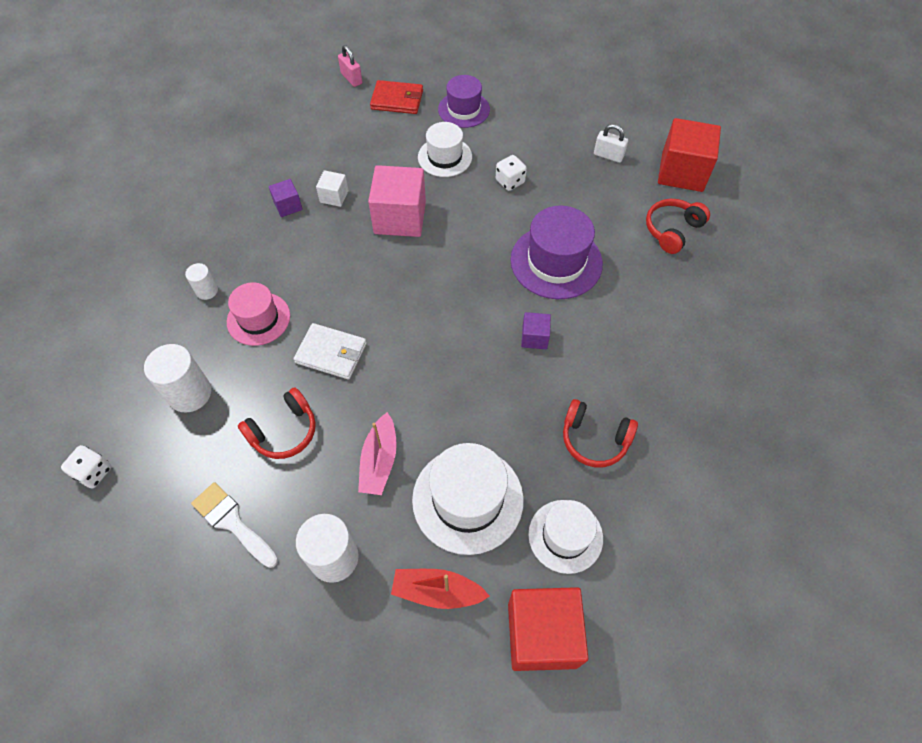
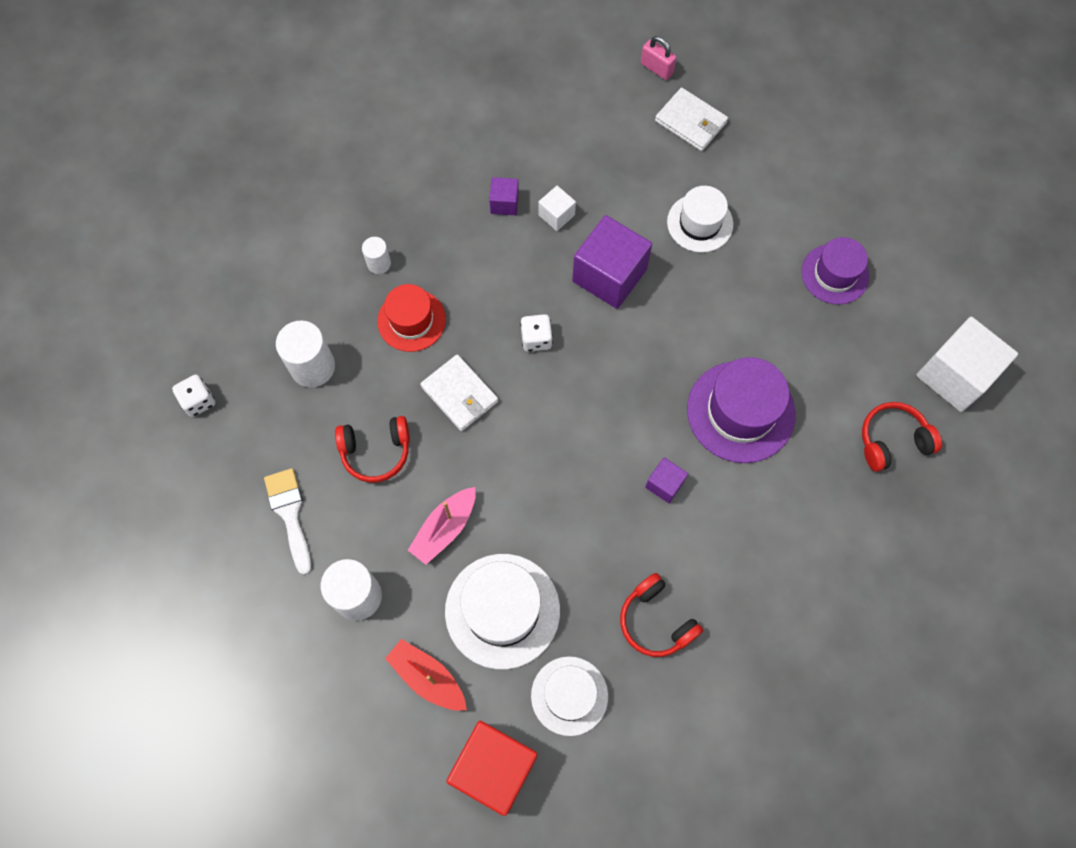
camera: 30 degrees right, 10 degrees up
(258, 319) = (411, 320): pink hat -> red hat
(351, 78) = (656, 68): pink padlock -> pink padlock turned 45 degrees counterclockwise
(397, 100) = (691, 122): red wallet -> white wallet
(400, 218) = (609, 275): pink cube -> purple cube
(464, 109) = (757, 170): purple hat -> purple hat (835, 274)
(510, 181) = (752, 289): white dice -> white dice (536, 339)
(608, 156) = (883, 311): white padlock -> none
(682, 172) = (954, 375): red cube -> white cube

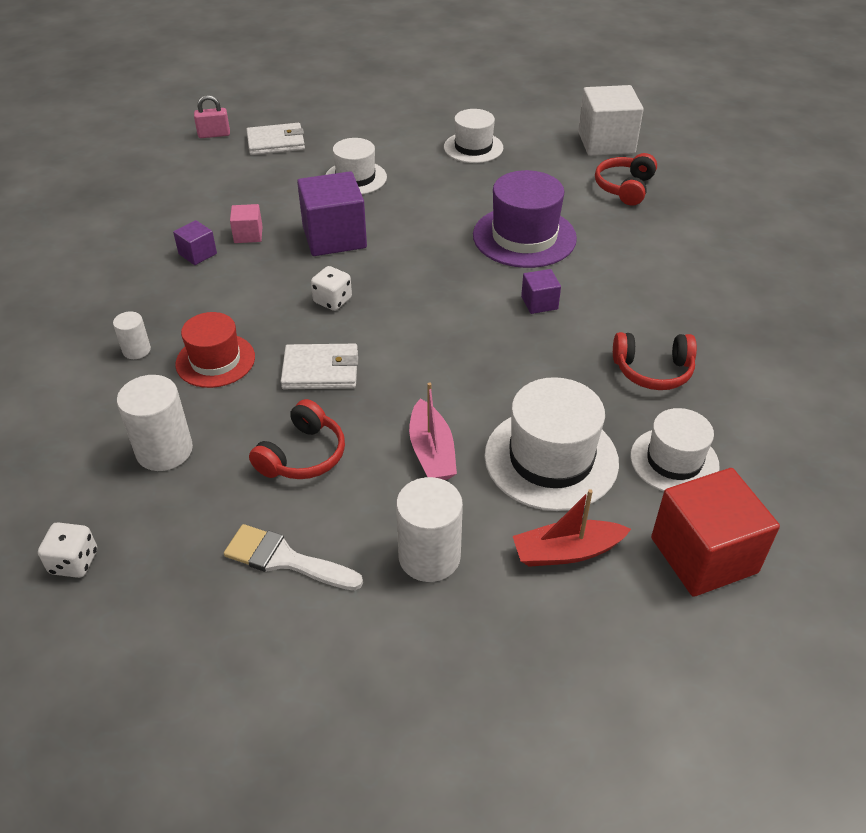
camera: 50 degrees left, 25 degrees down
(556, 215) = (248, 235): white cube -> pink cube
(835, 274) = (473, 147): purple hat -> white hat

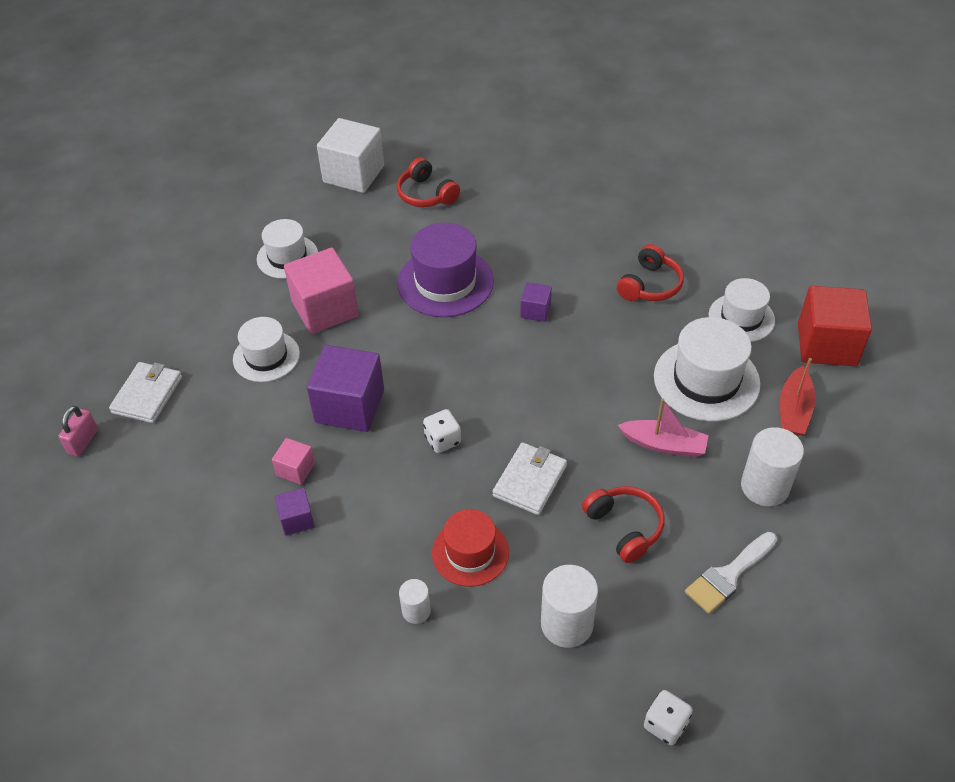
camera: 60 degrees left, 5 degrees up
(432, 186) = (325, 309): none -> pink cube

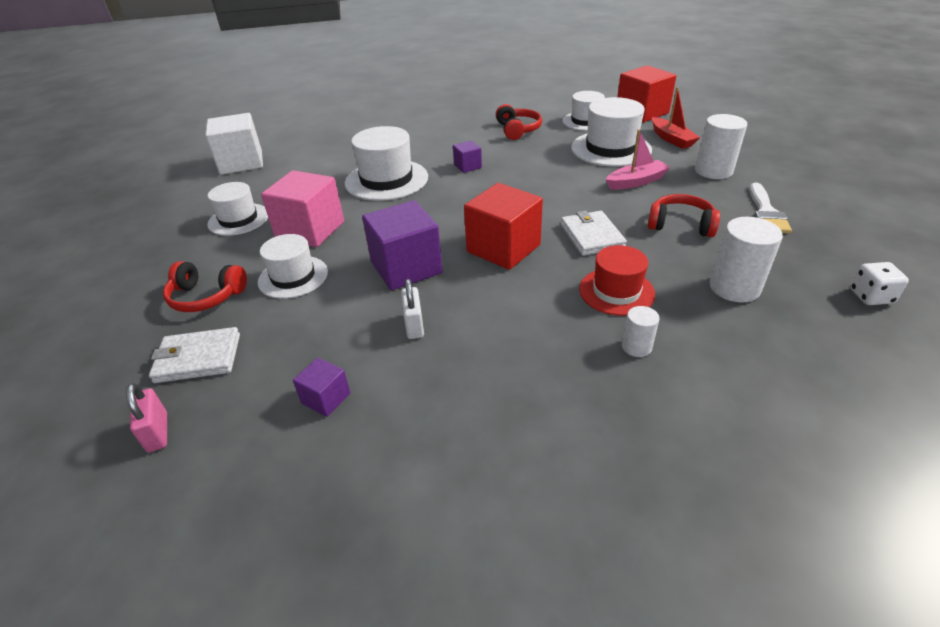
camera: 40 degrees left, 10 degrees down
(147, 395) = (198, 358): white wallet -> white wallet turned 75 degrees counterclockwise
(296, 469) = (414, 325): pink cube -> white padlock
(297, 519) = (460, 354): purple cube -> purple cube (326, 398)
(426, 194) = (313, 151): red headphones -> red headphones (206, 297)
(443, 440) = (503, 248): white dice -> red cube
(445, 282) = (386, 180): purple hat -> white hat

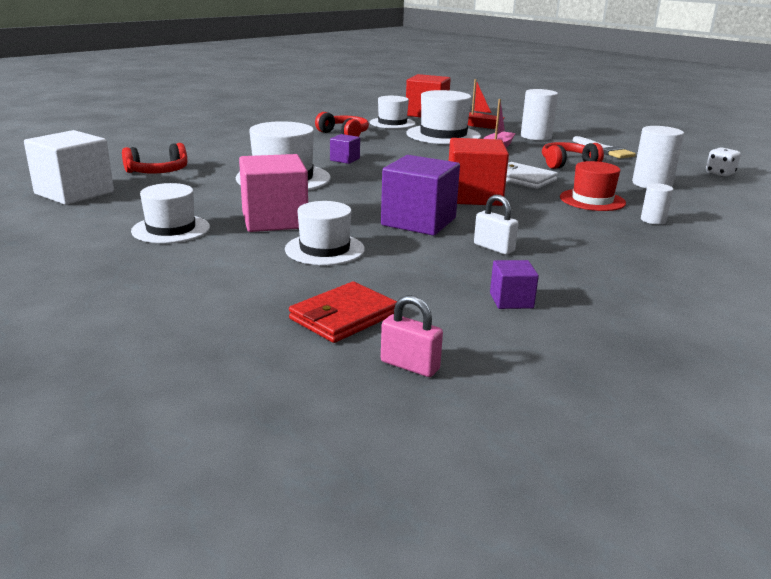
camera: 40 degrees left, 15 degrees down
(198, 358) = (343, 317): white wallet -> red wallet
(206, 297) = (258, 282): red headphones -> red headphones (158, 172)

